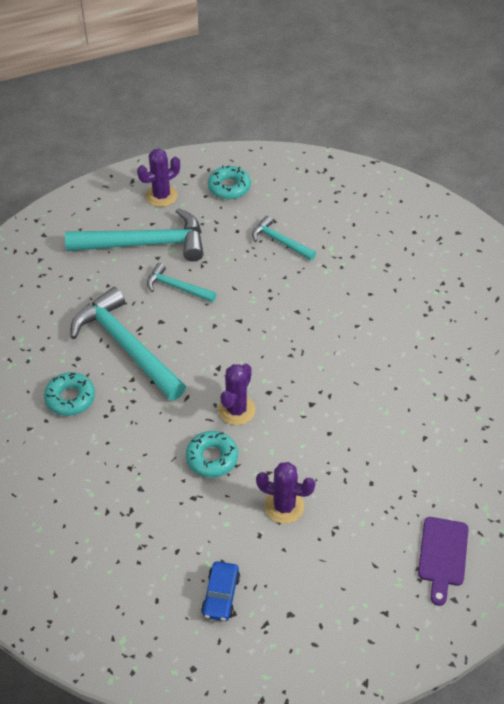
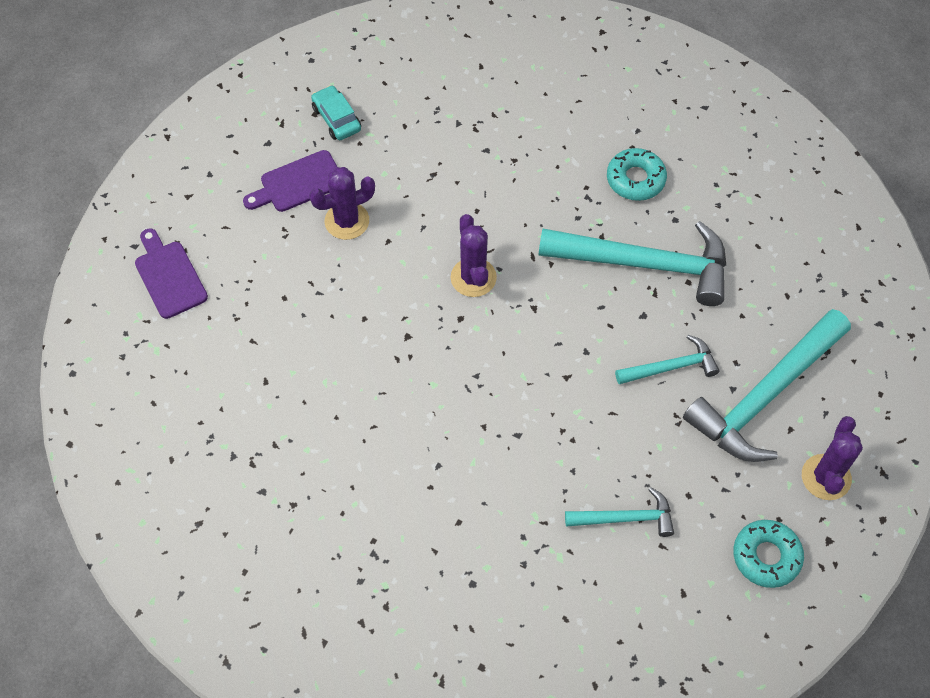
camera: 140 degrees right, 10 degrees up
(212, 458) = (451, 217): turquoise donut -> none
(221, 595) = (336, 119): blue car -> turquoise car
(294, 561) = (298, 183): none -> purple cutting board

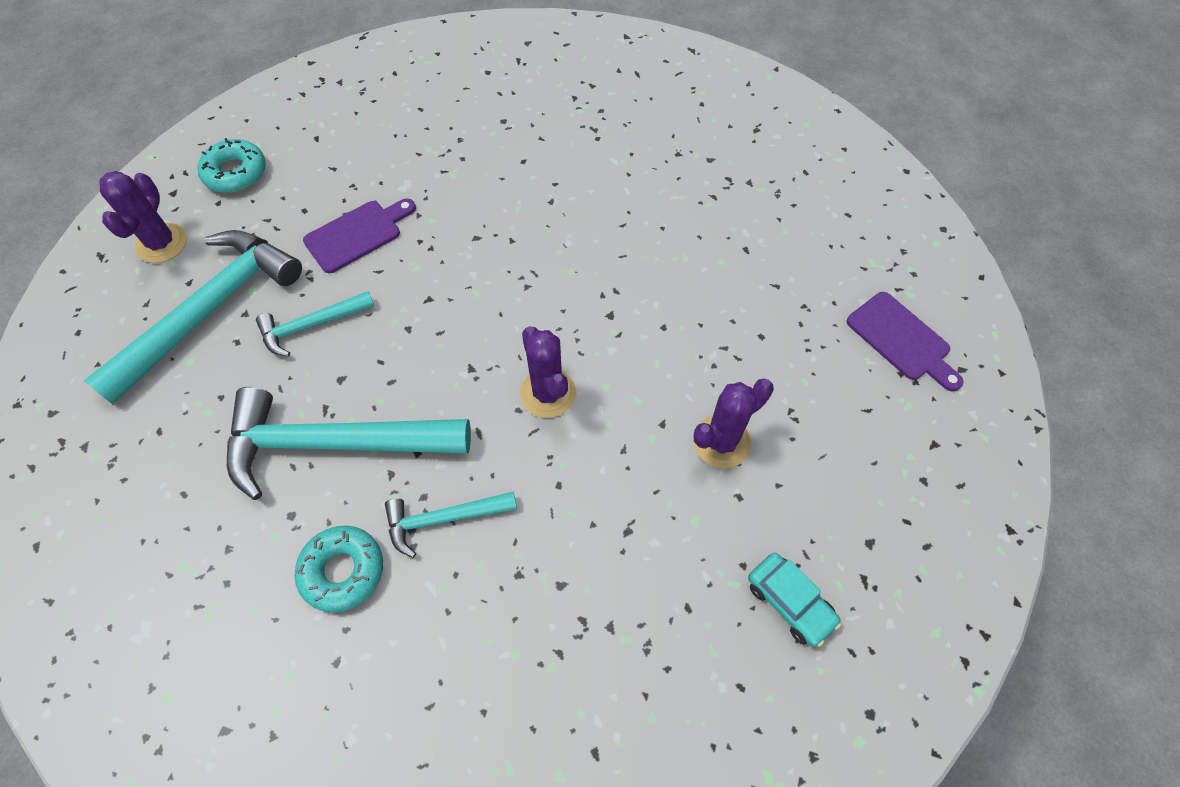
camera: 170 degrees right, 0 degrees up
(298, 183) = (803, 486): purple cutting board -> purple cutting board (357, 235)
(625, 518) = (366, 183): turquoise hammer -> turquoise hammer (443, 519)

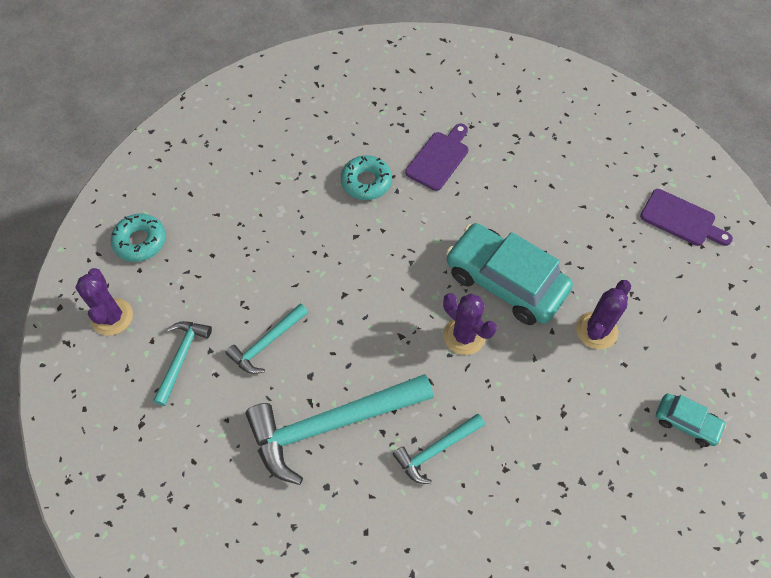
camera: 20 degrees left, 0 degrees up
(210, 311) = (182, 358): turquoise hammer -> turquoise hammer, size x0.52
(342, 571) = (384, 511): turquoise donut -> turquoise donut (366, 182)
(357, 235) = (264, 262): purple cutting board -> purple cutting board (439, 159)
(631, 345) = (505, 281): none -> turquoise car

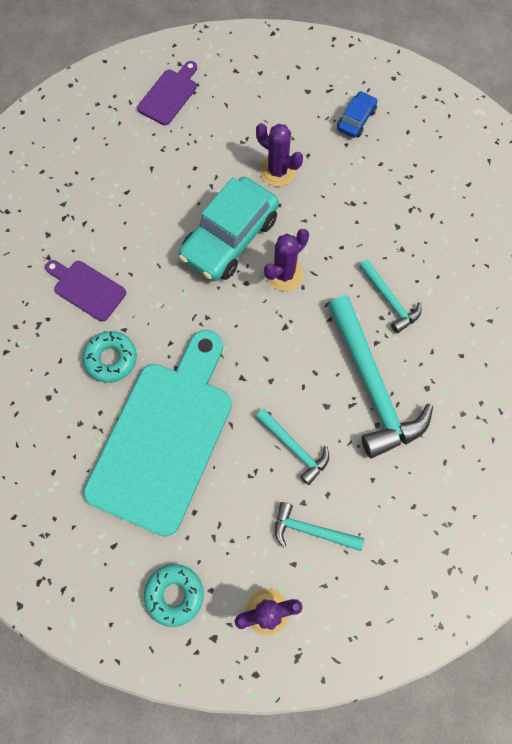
camera: 90 degrees left, 10 degrees up
(285, 228) = (164, 438): none -> turquoise cutting board
(686, 422) = (356, 119): turquoise car -> blue car

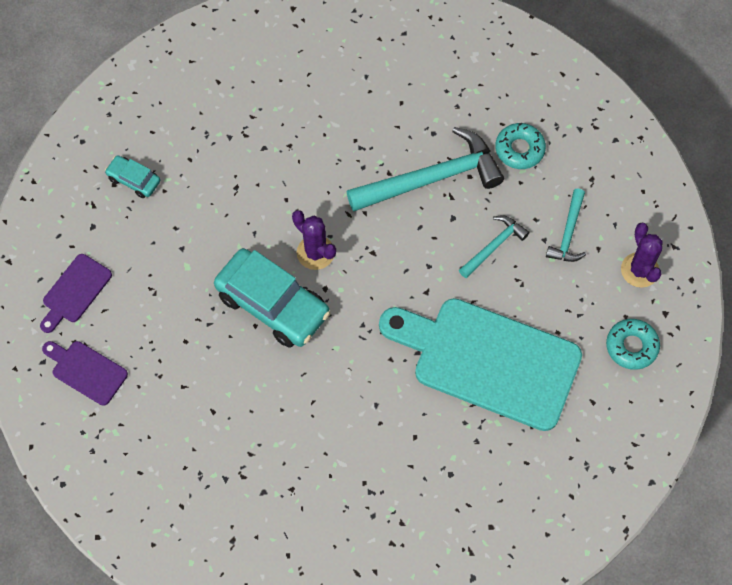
camera: 90 degrees left, 5 degrees down
(87, 289) = (330, 445): purple cutting board -> purple cutting board (75, 291)
(111, 359) = (408, 415): turquoise donut -> turquoise donut (519, 149)
(277, 171) = (194, 257): purple cactus -> none
(356, 119) = (134, 180): blue car -> turquoise car
(389, 300) = (345, 159): turquoise hammer -> none

